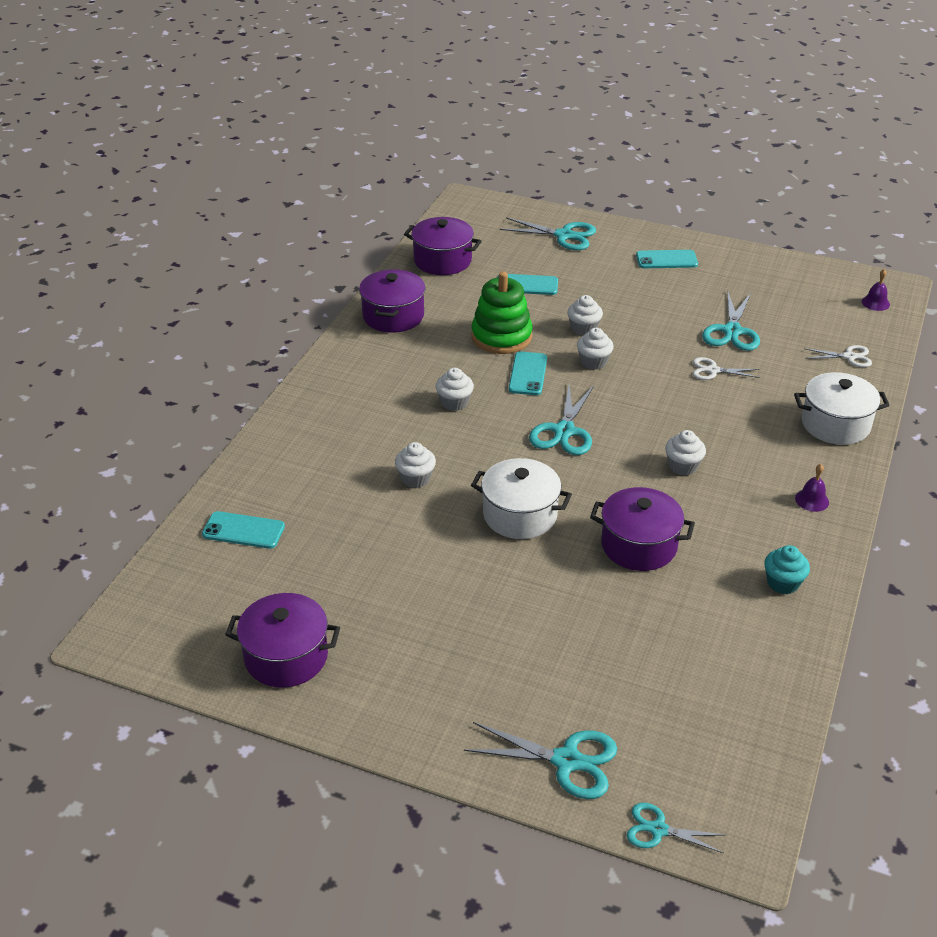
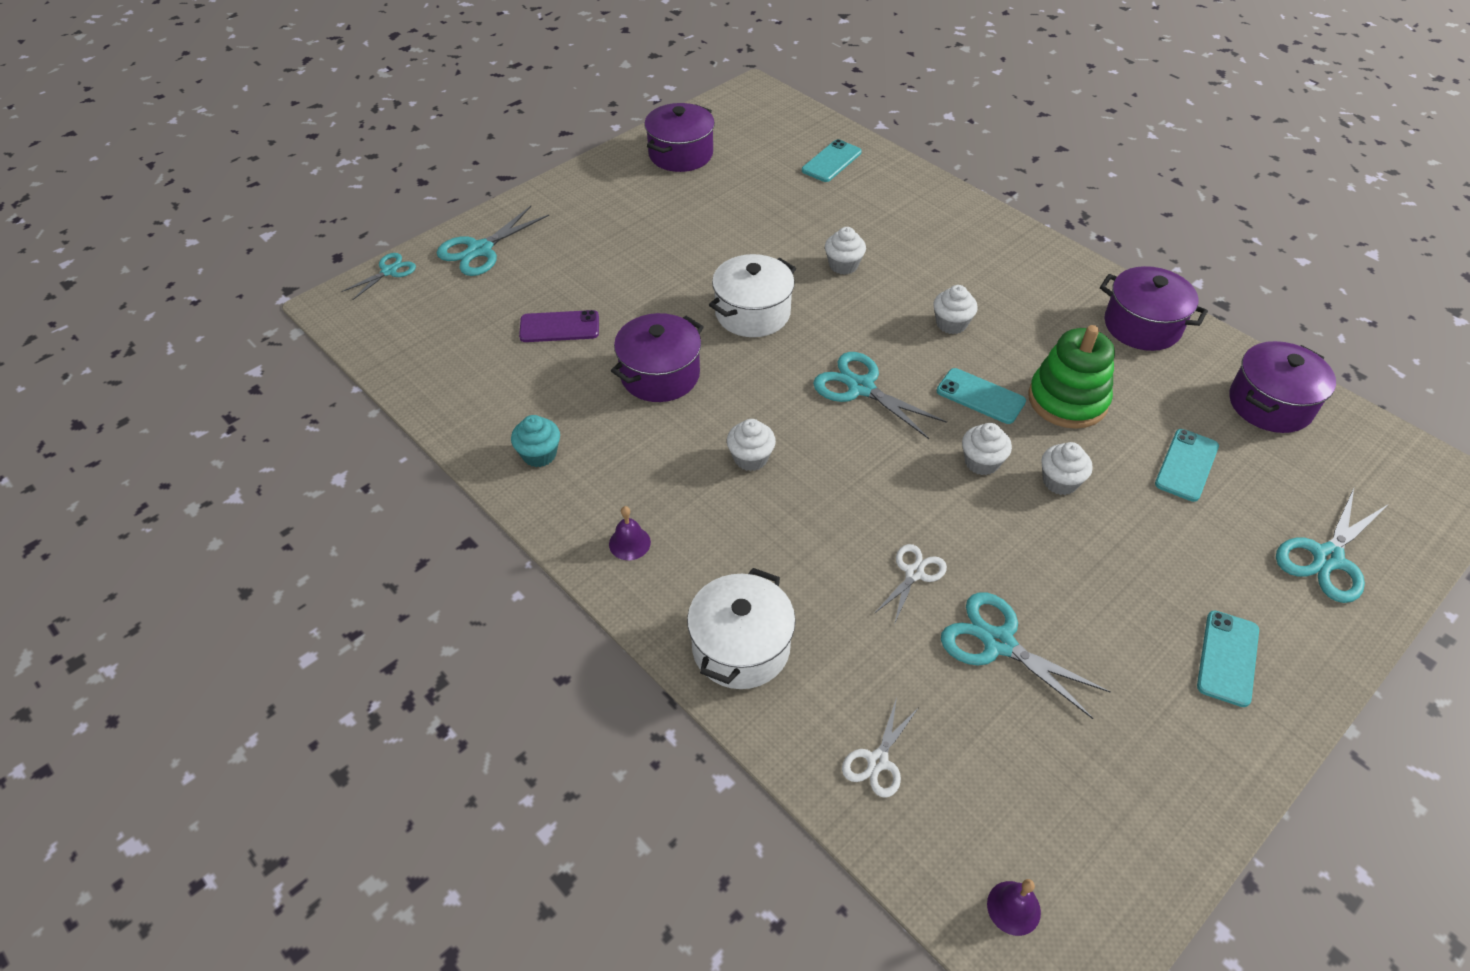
camera: 115 degrees right, 10 degrees up
(632, 637) = (559, 327): none -> purple phone

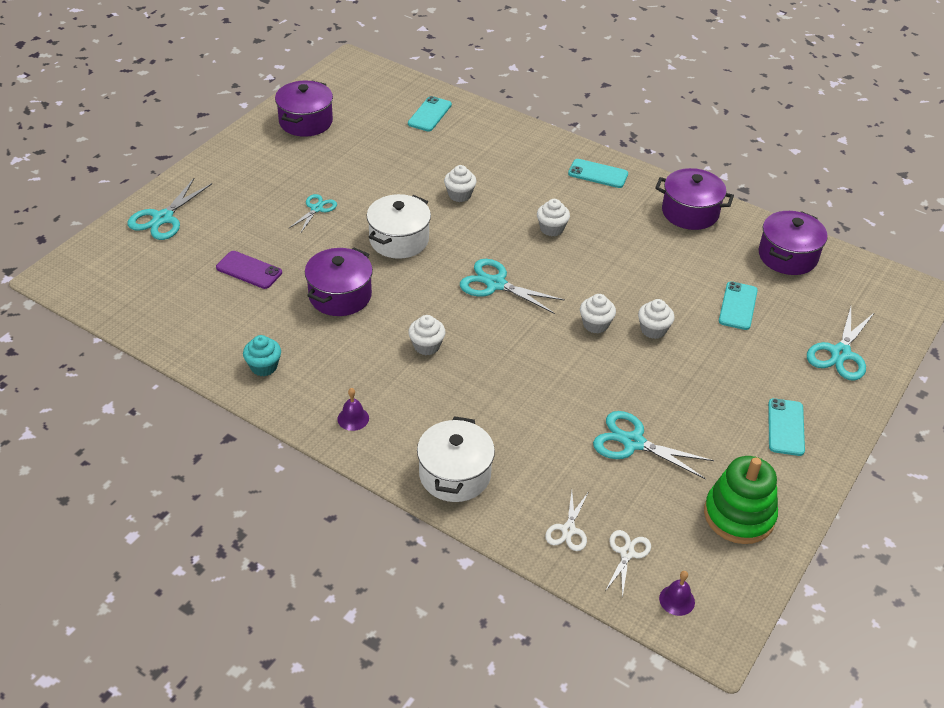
camera: 15 degrees left, 5 degrees down
(389, 271) = (91, 245): turquoise scissors -> turquoise scissors (316, 209)
(559, 327) = (249, 270): purple phone -> purple phone turned 45 degrees clockwise
(914, 573) = (565, 407): white scissors -> white scissors (627, 553)
(980, 396) = (584, 278): turquoise phone -> turquoise phone (598, 174)
(1067, 400) = (647, 272): green stacking toy -> green stacking toy (739, 515)

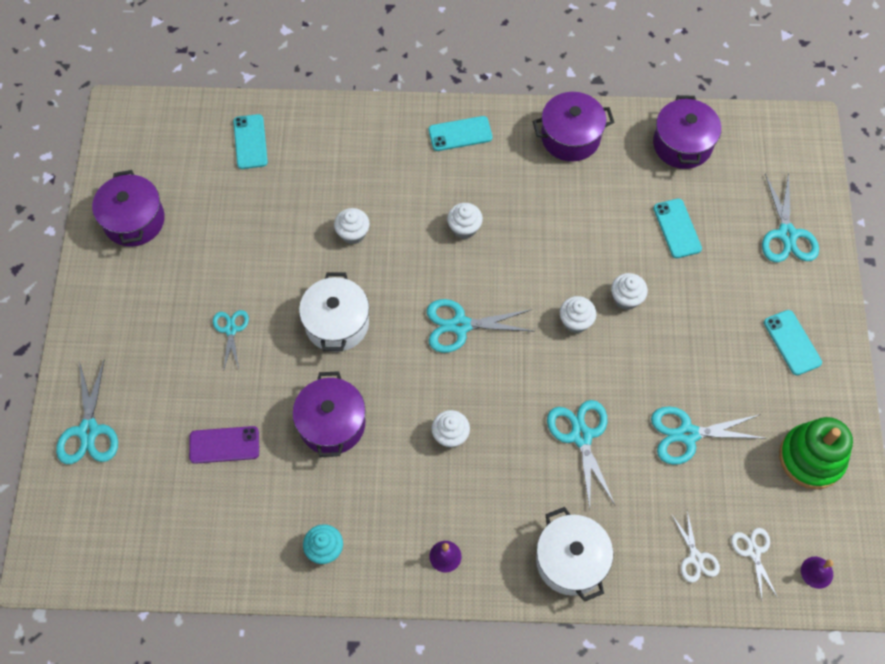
camera: 30 degrees left, 20 degrees up
(536, 398) = (581, 436): none -> turquoise scissors

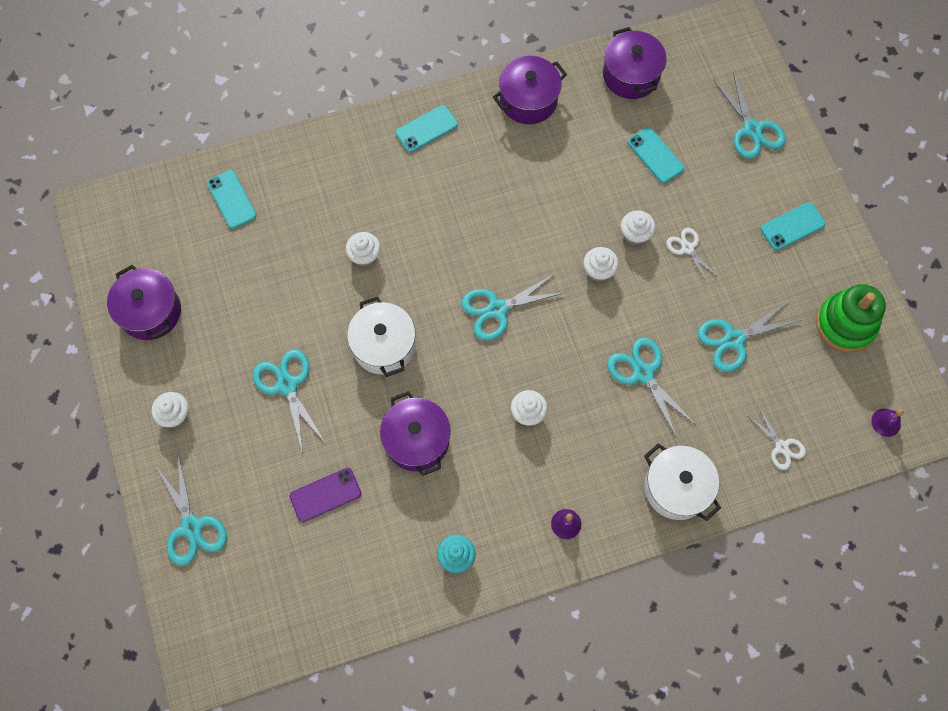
camera: 20 degrees left, 5 degrees up
(231, 330) = (287, 385): turquoise scissors -> turquoise scissors, size x1.63
(464, 228) = (465, 217): white cupcake -> white cupcake (175, 415)
(753, 552) = (827, 423): white scissors -> white scissors (687, 248)
(792, 342) = (792, 226): turquoise phone -> turquoise phone turned 75 degrees counterclockwise

